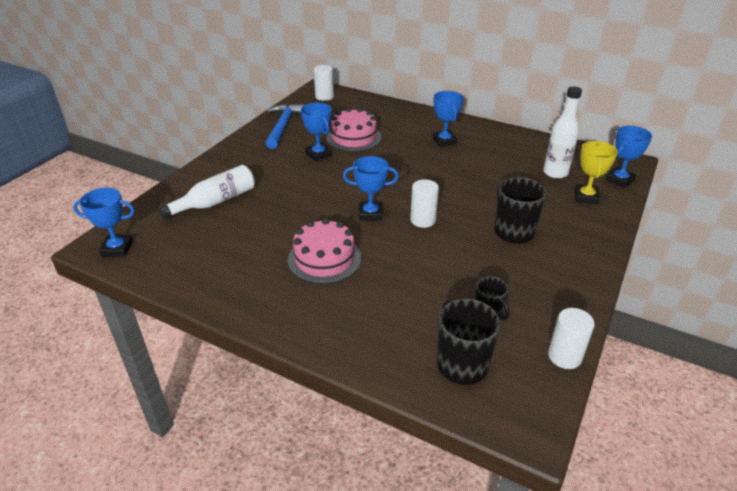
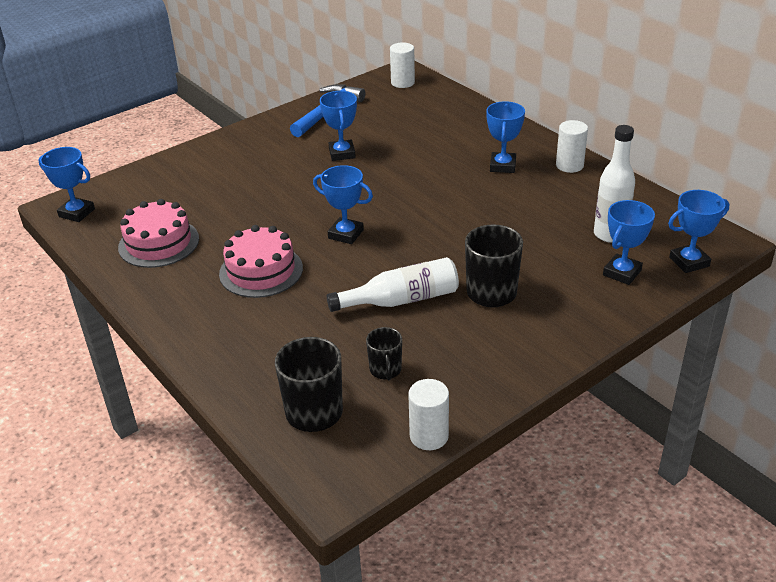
camera: 25 degrees right, 0 degrees up
(215, 202) = (196, 185): white bottle -> white bottle (401, 300)
(353, 137) = (397, 141): pink cake -> pink cake (159, 243)
(423, 220) = (398, 254): white cylinder -> white cylinder (569, 165)
(586, 197) = (622, 273): yellow trophy -> blue trophy

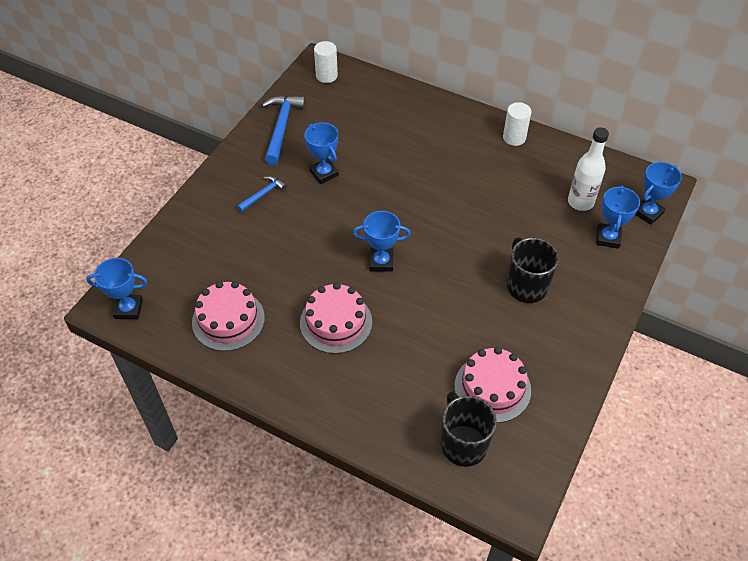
camera: 25 degrees left, 15 degrees up
(269, 157) = (263, 194): none -> blue hammer
(385, 370) = (492, 388): black mug -> pink cake
(401, 300) = (464, 316): white bottle -> none
(429, 436) = (557, 436): white cylinder -> none
(502, 166) = (463, 152): blue trophy -> none

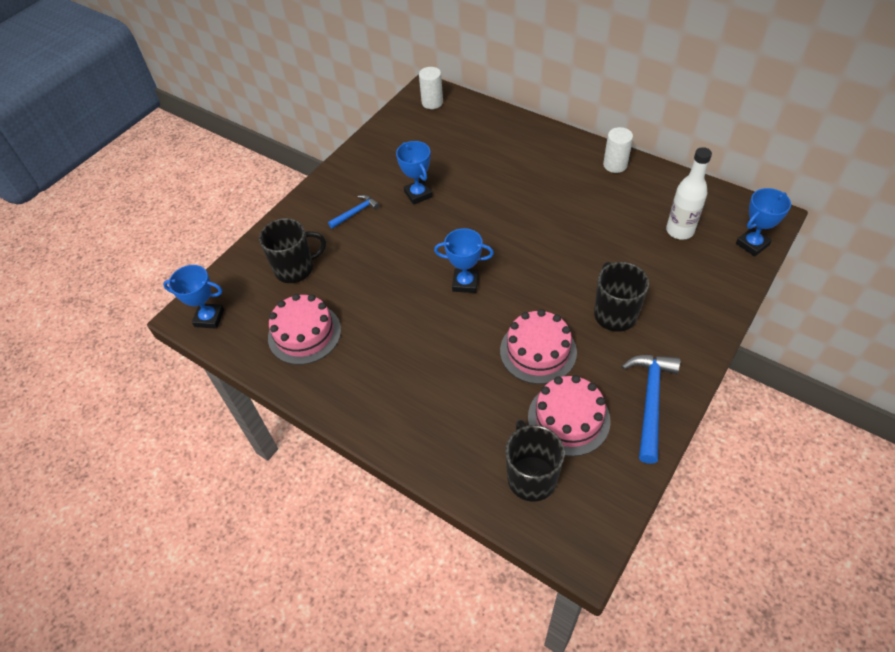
camera: 10 degrees right, 0 degrees up
(210, 255) = (295, 269): none -> black mug
(281, 127) = (382, 150): blue hammer -> blue hammer (650, 401)
(336, 322) = (412, 341): pink cake -> pink cake (538, 351)
(608, 238) = (707, 268): blue trophy -> none

